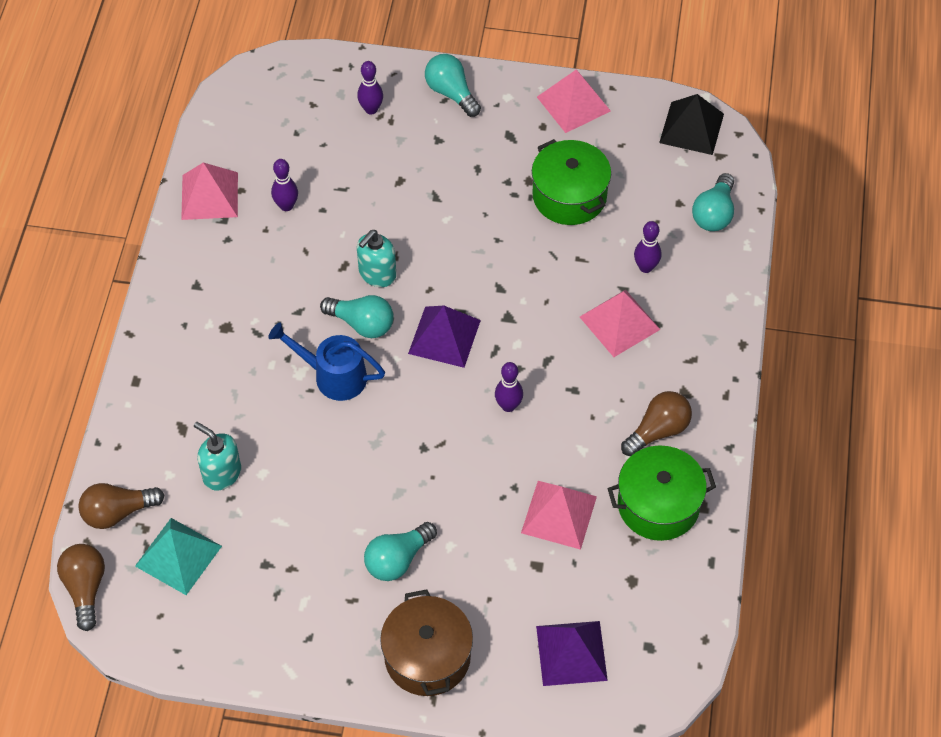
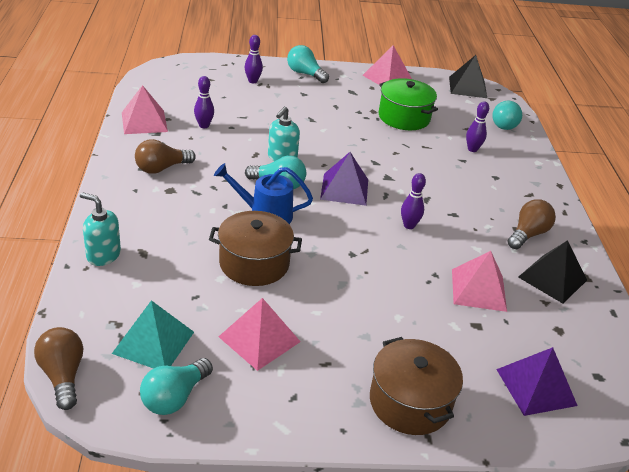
camera: 15 degrees left, 20 degrees down
(117, 512) = (90, 314): brown light bulb -> brown light bulb (161, 168)
(221, 473) = (184, 280): turquoise soap dispenser -> turquoise soap dispenser (103, 255)
(305, 454) = (254, 263): none -> brown pot
(397, 559) = (357, 330): turquoise light bulb -> turquoise light bulb (174, 397)
(619, 323) = (469, 177): pink pyramid -> pink pyramid (259, 339)
(658, 505) = (552, 278): green pot -> black pyramid

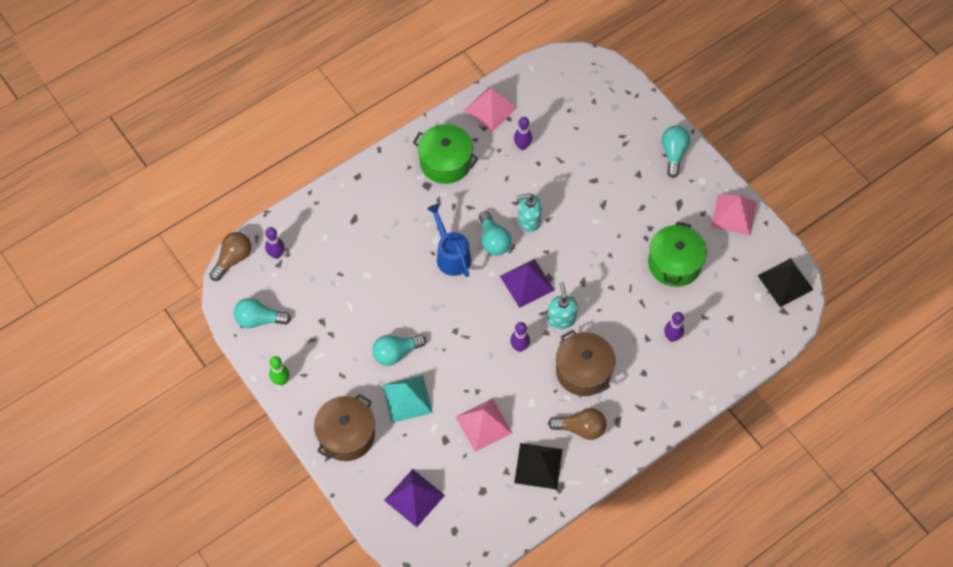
camera: 60 degrees right, 25 degrees up
(103, 255) = (333, 202): turquoise soap dispenser -> turquoise soap dispenser (561, 319)
(153, 342) = (288, 281): turquoise pyramid -> turquoise pyramid (407, 398)
(161, 168) = (445, 162): brown light bulb -> green pot
(253, 81) = (621, 128): purple bowling pin -> purple bowling pin (276, 254)
(254, 263) = (396, 283): brown pot -> brown pot (583, 371)
(259, 339) = (333, 330): pink pyramid -> none
(282, 423) = (281, 381): none -> green bowling pin
(503, 123) = (743, 340): turquoise light bulb -> turquoise light bulb (396, 353)

